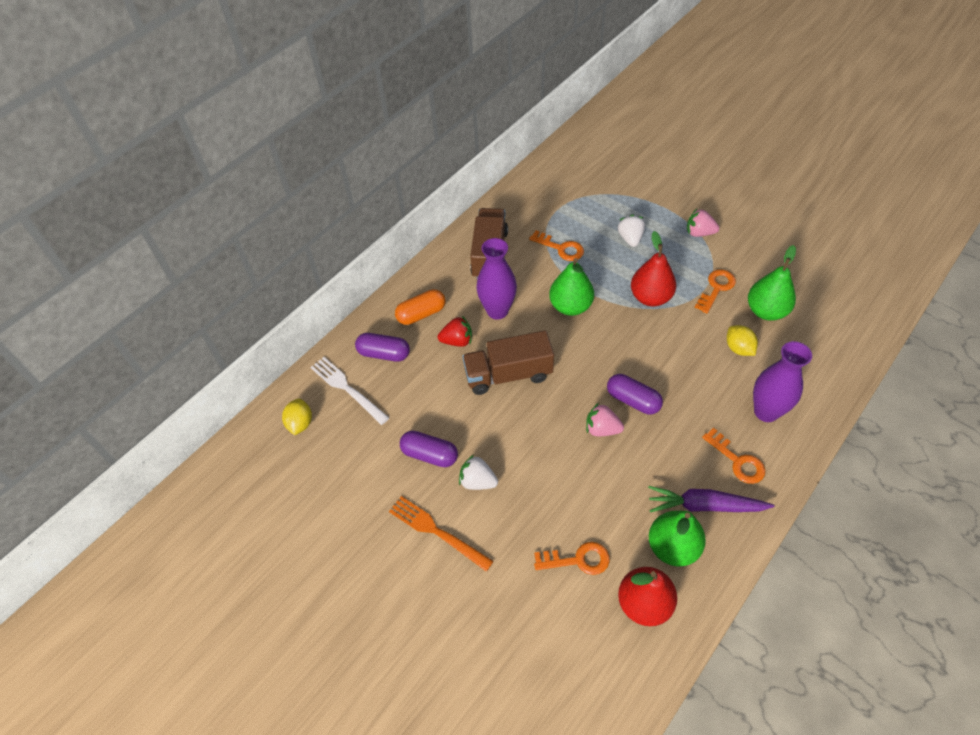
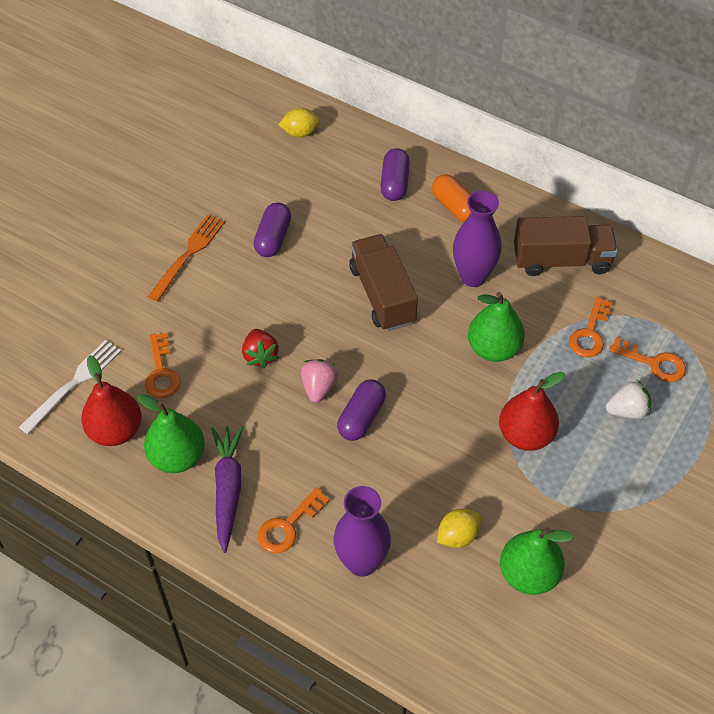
camera: 80 degrees right, 0 degrees up
(347, 388) = (346, 161): white fork -> white fork (74, 384)
(457, 341) = (422, 244): red strawberry -> red strawberry (260, 355)
(477, 481) = (245, 281): white strawberry -> none
(699, 233) = (660, 496): pink strawberry -> none
(716, 288) = (557, 514): orange key -> orange key (653, 363)

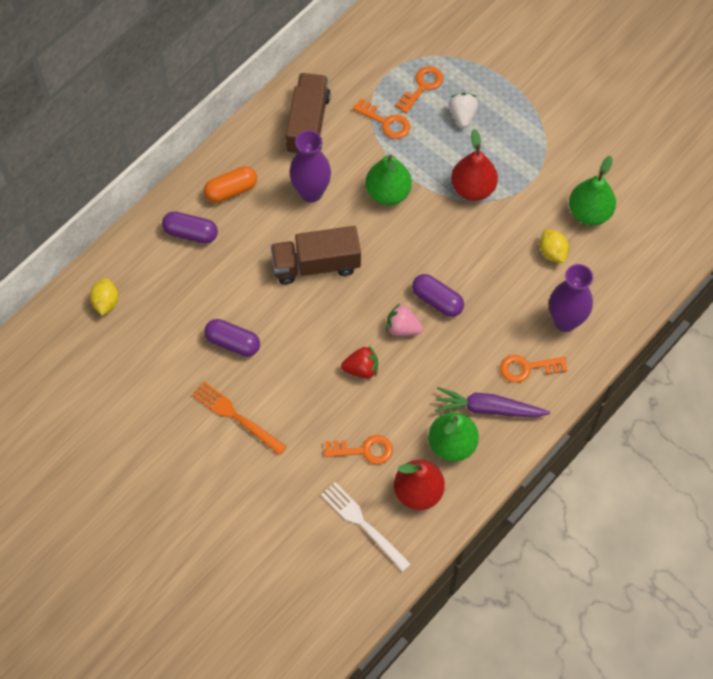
camera: 80 degrees left, 10 degrees up
(288, 526) = (527, 368): orange key -> orange key turned 120 degrees clockwise

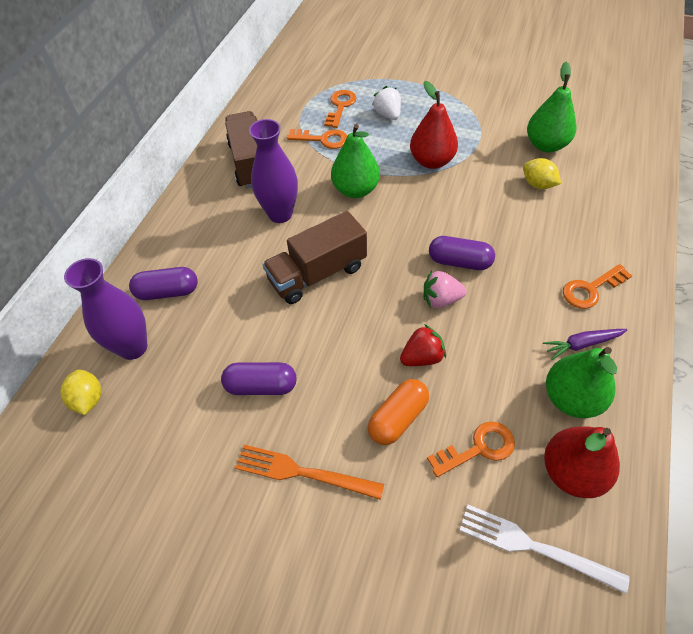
camera: 20 degrees left, 10 degrees down
(231, 190) = (197, 239): orange capsule -> orange capsule (398, 418)
(488, 408) = (582, 344): purple carrot -> purple carrot, size x0.63
(565, 321) = (593, 234): purple vase -> purple vase (133, 347)

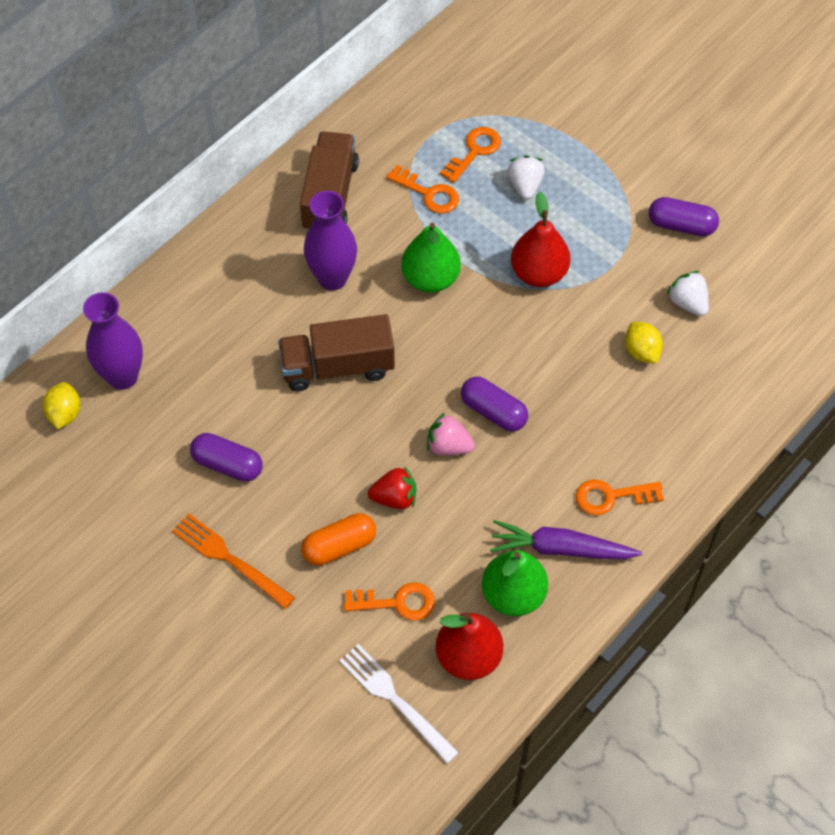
camera: 20 degrees right, 5 degrees up
(167, 292) = (177, 328): purple capsule -> purple capsule (681, 225)
(546, 145) = (688, 303): green pear -> white strawberry
(582, 344) = (561, 549): purple carrot -> purple carrot, size x1.58

